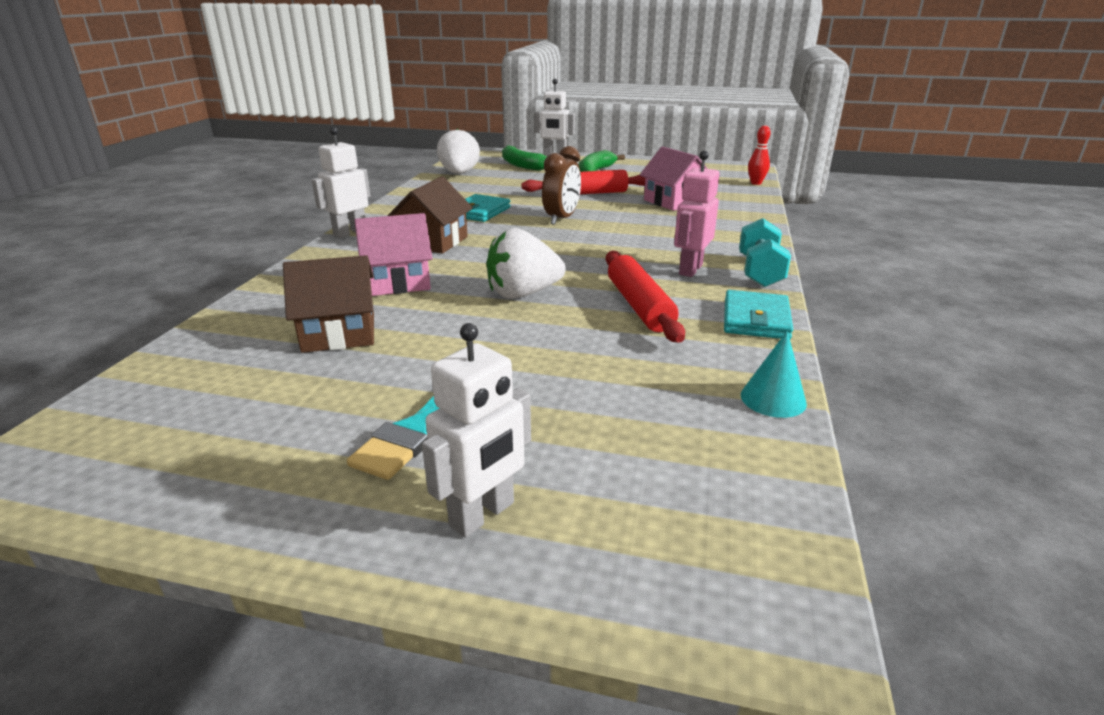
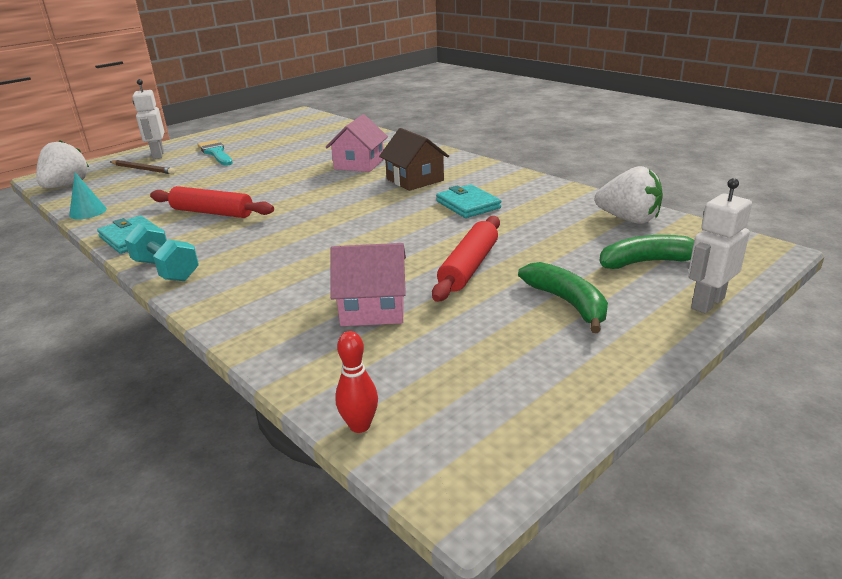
camera: 125 degrees right, 0 degrees up
(339, 332) = (317, 148): brown house -> none
(350, 233) = (470, 161): white robot -> none
(523, 293) = (286, 188): white strawberry -> white strawberry (66, 186)
(561, 218) = (402, 232): brown clock -> none
(579, 471) = (143, 169): none -> brown pencil
(690, 269) = (220, 246): pink robot -> none

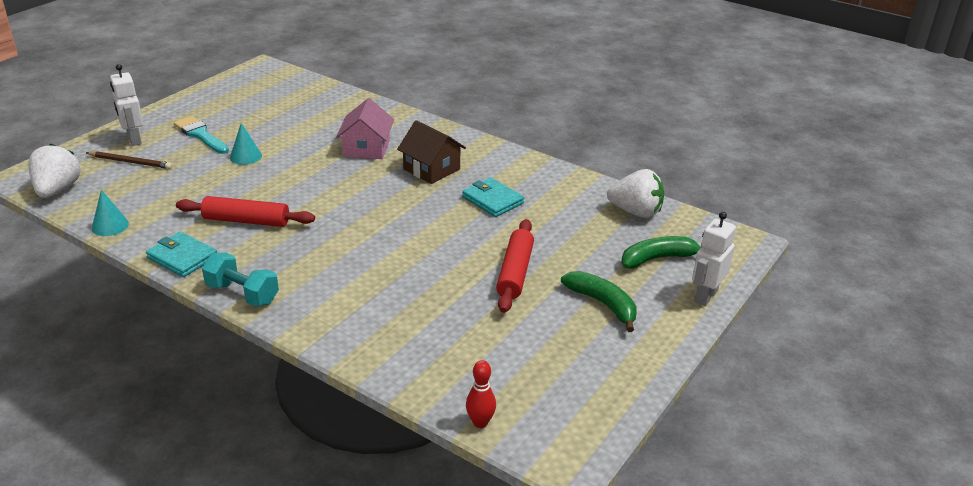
camera: 15 degrees left, 5 degrees up
(244, 167) = (245, 156): none -> turquoise cone
(373, 308) = (449, 320): pink house -> none

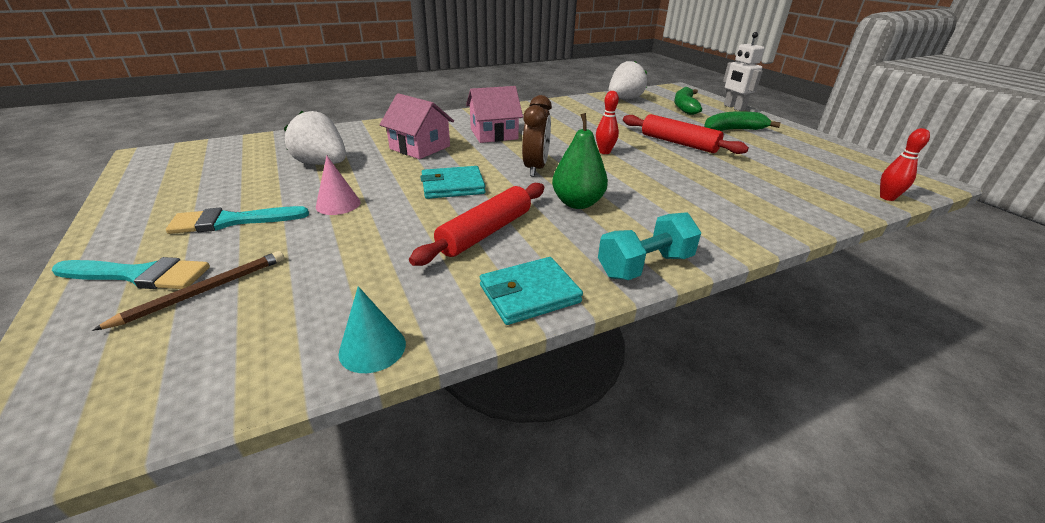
camera: 60 degrees left, 0 degrees up
(57, 190) = (160, 397): white strawberry -> white strawberry (322, 164)
(134, 139) = (139, 275): white robot -> turquoise brush
(245, 156) = (338, 204): turquoise cone -> pink cone
(320, 245) = (577, 203): none -> green pear
(372, 210) = (535, 168): none -> brown clock
(431, 169) = (494, 134): brown house -> pink house
(444, 235) = (604, 152): none -> red bowling pin
(492, 200) = (568, 127): turquoise wallet -> turquoise wallet (453, 186)

